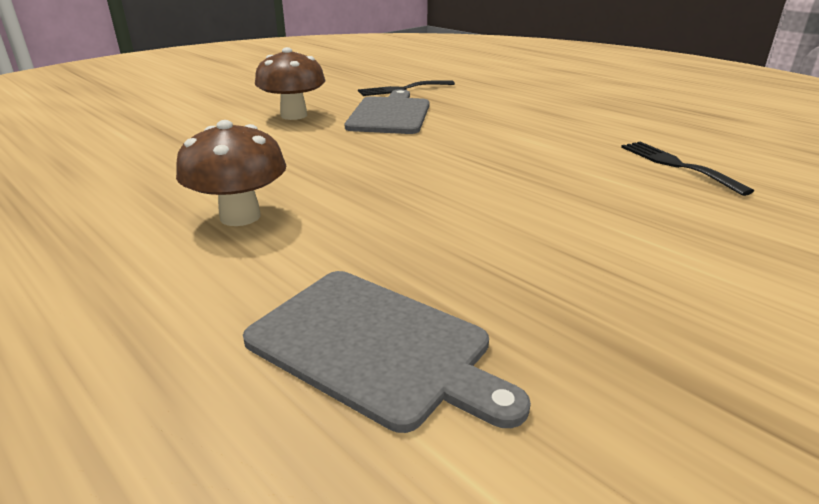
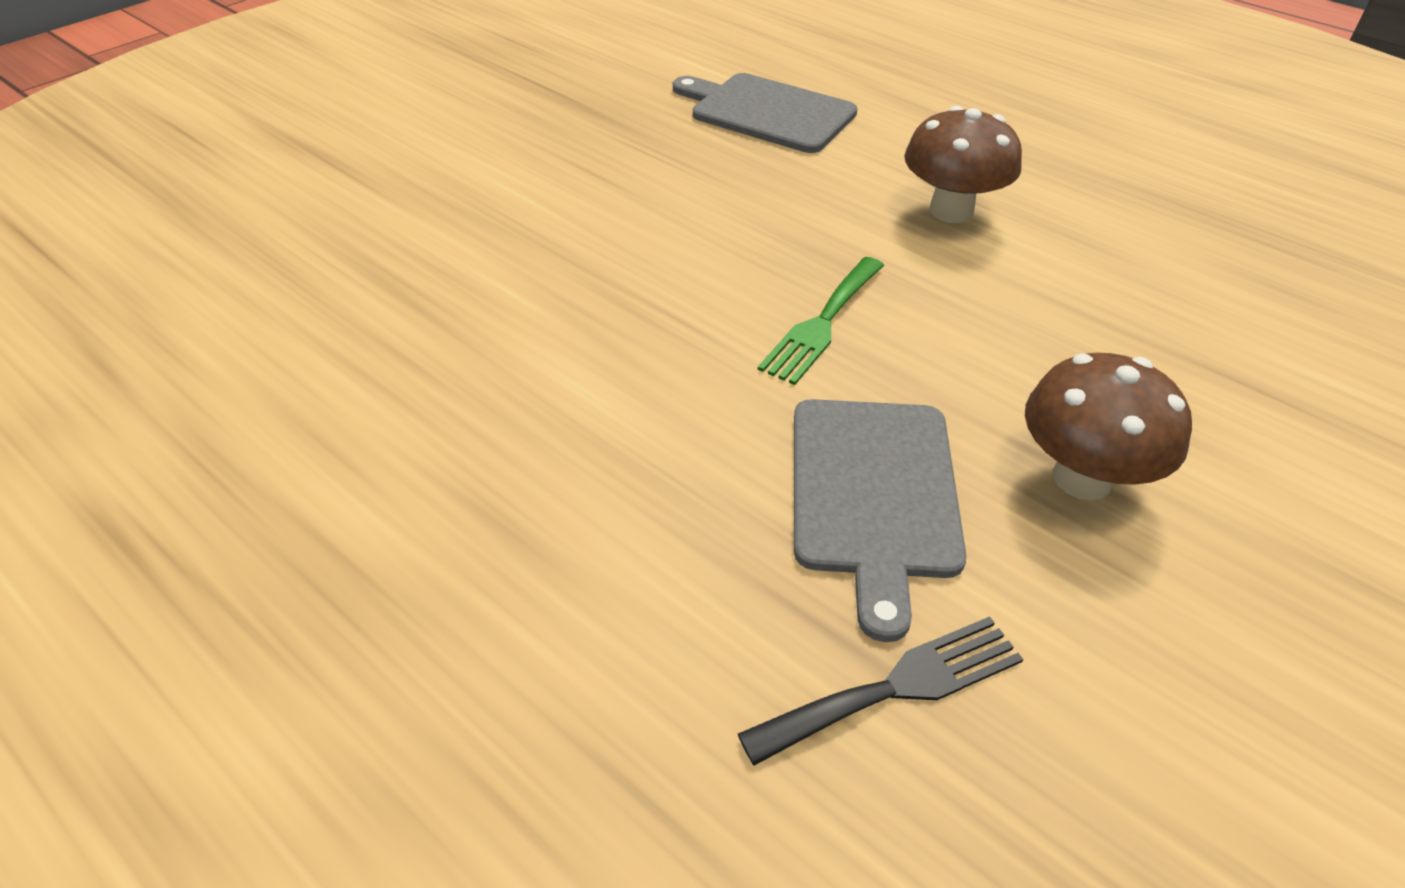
camera: 175 degrees right, 15 degrees up
(390, 159) = (822, 323): none -> green fork
(676, 165) = (384, 325): black fork -> none

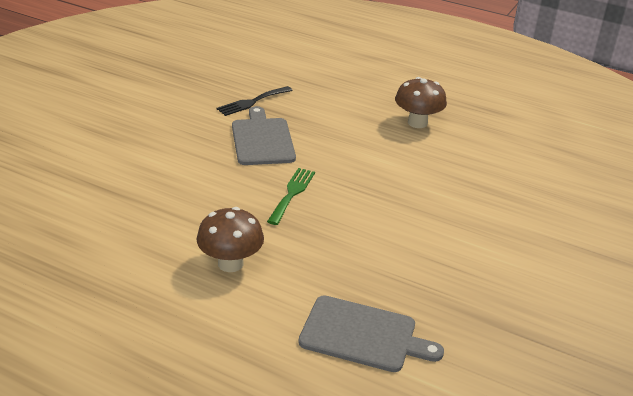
camera: 165 degrees right, 10 degrees down
(1082, 478) = (187, 150): brown mushroom -> brown mushroom (417, 123)

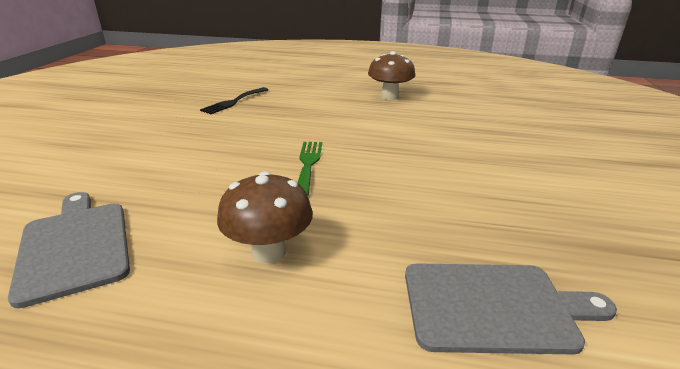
camera: 15 degrees left, 5 degrees down
(262, 140) = (256, 126): grey cutting board -> grey cutting board (75, 246)

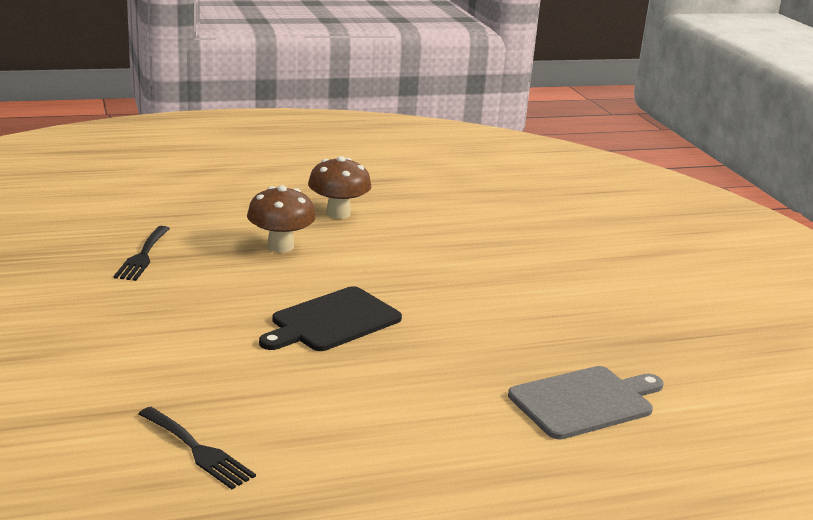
camera: 30 degrees left, 5 degrees down
(75, 246) = (198, 450): grey cutting board -> black fork
(269, 251) = (384, 408): brown mushroom -> brown mushroom (280, 246)
(308, 164) = (332, 321): green fork -> black cutting board

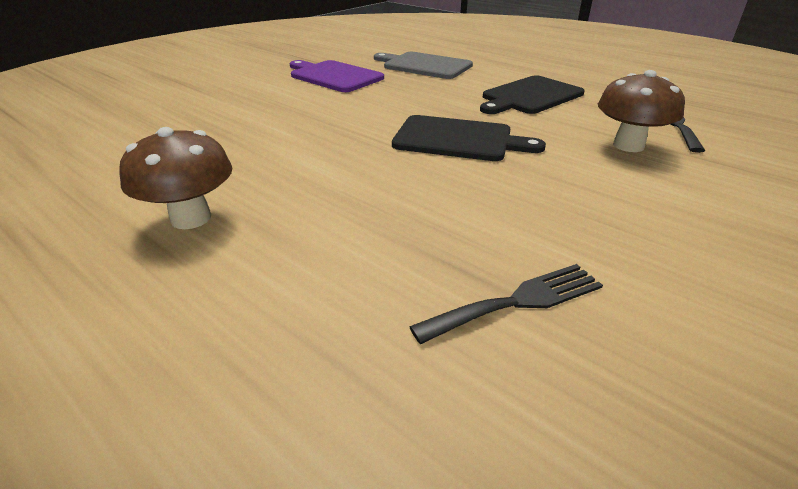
camera: 120 degrees left, 10 degrees up
(280, 246) = (344, 215): brown mushroom -> brown mushroom (628, 145)
(387, 413) = (530, 96): none -> black cutting board
(589, 329) = (334, 76): none -> purple cutting board

